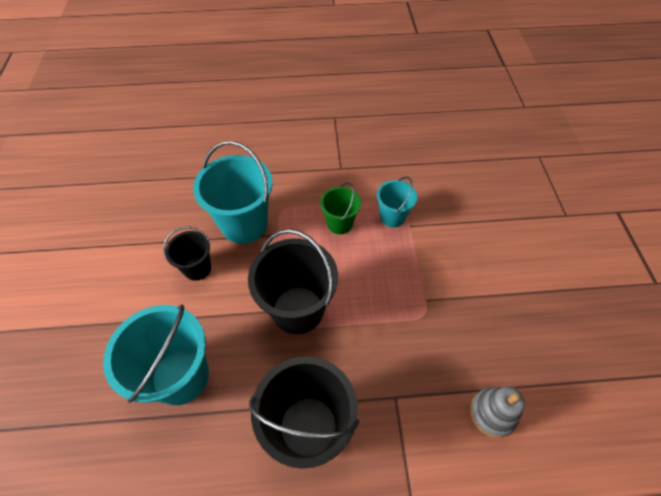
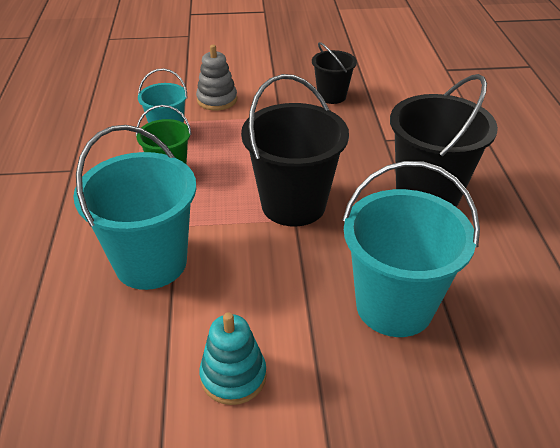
camera: 90 degrees left, 15 degrees down
(146, 275) = (233, 376): none -> turquoise stacking toy
(197, 268) = (225, 309): black bucket -> black bucket (331, 96)
(492, 413) = (388, 92): grey stacking toy -> grey stacking toy (217, 100)

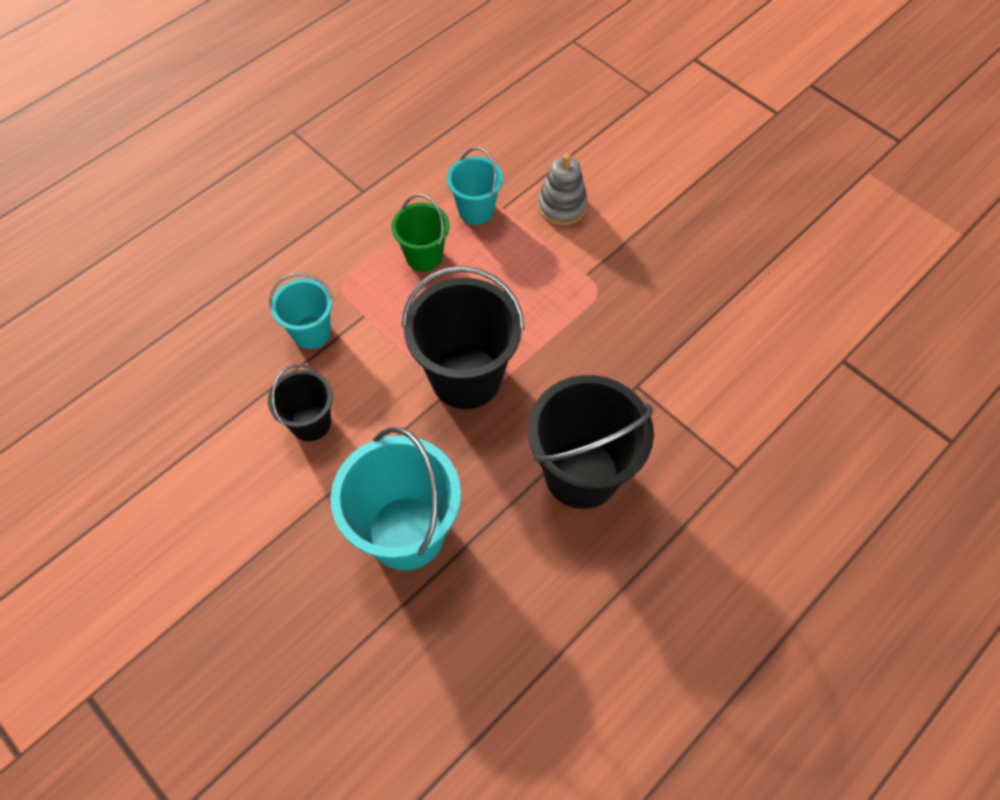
camera: 50 degrees right, 20 degrees up
(151, 262) = (311, 332): turquoise bucket -> turquoise bucket, size x0.56
(233, 376) = (250, 470): turquoise stacking toy -> none
(331, 96) = (668, 291): black bucket -> black bucket (311, 423)

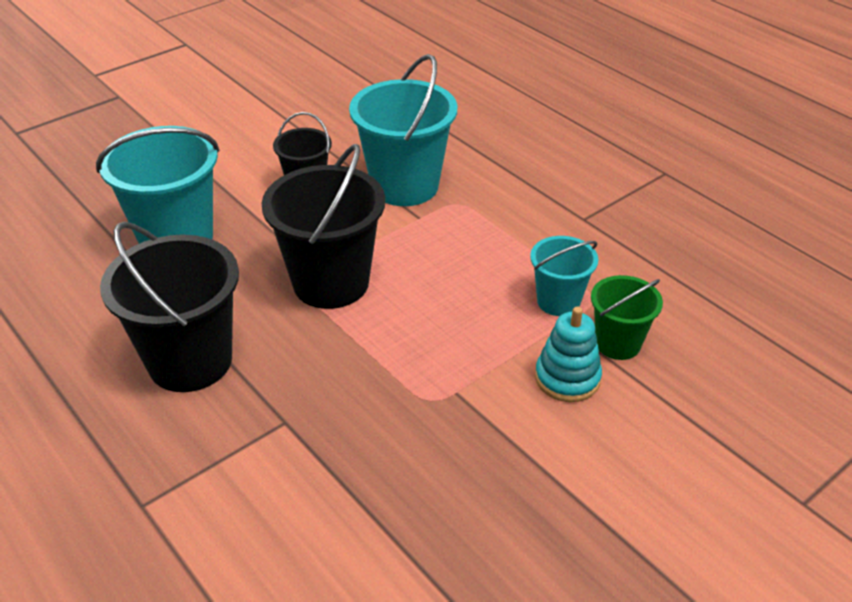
camera: 95 degrees right, 20 degrees down
(311, 332) = (404, 186): turquoise bucket -> turquoise bucket, size x1.80
(424, 256) = (492, 259): green bucket -> green bucket (618, 343)
(562, 206) = (567, 378): grey stacking toy -> turquoise stacking toy

